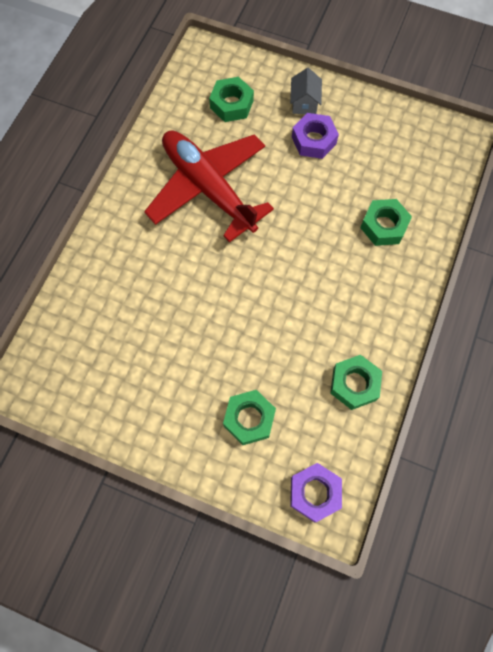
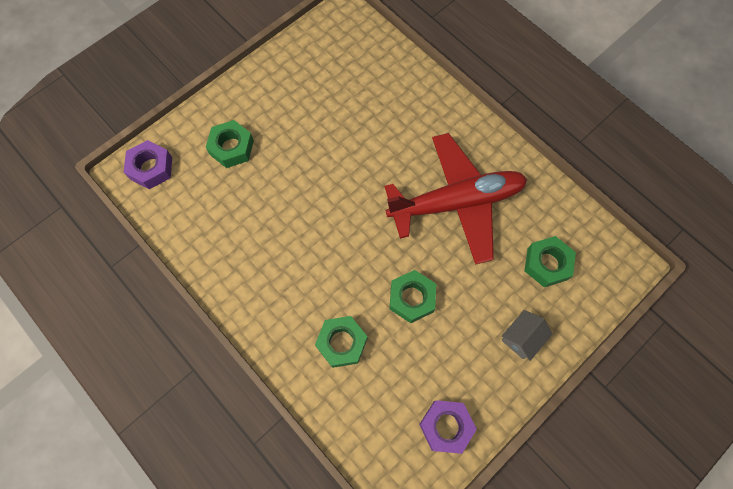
camera: 115 degrees right, 0 degrees up
(304, 103) = (521, 338): grey house -> grey house turned 75 degrees counterclockwise
(313, 140) = (470, 324): purple nut -> purple nut (446, 426)
(354, 384) = (212, 237): green nut -> green nut (412, 298)

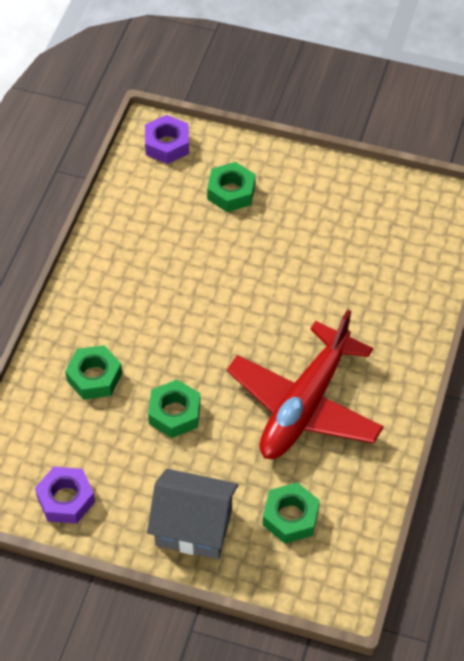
camera: 60 degrees right, 15 degrees down
(457, 202) = (304, 405): red plane -> red plane turned 75 degrees clockwise
(521, 338) = (194, 527): grey house -> grey house, size x1.81

